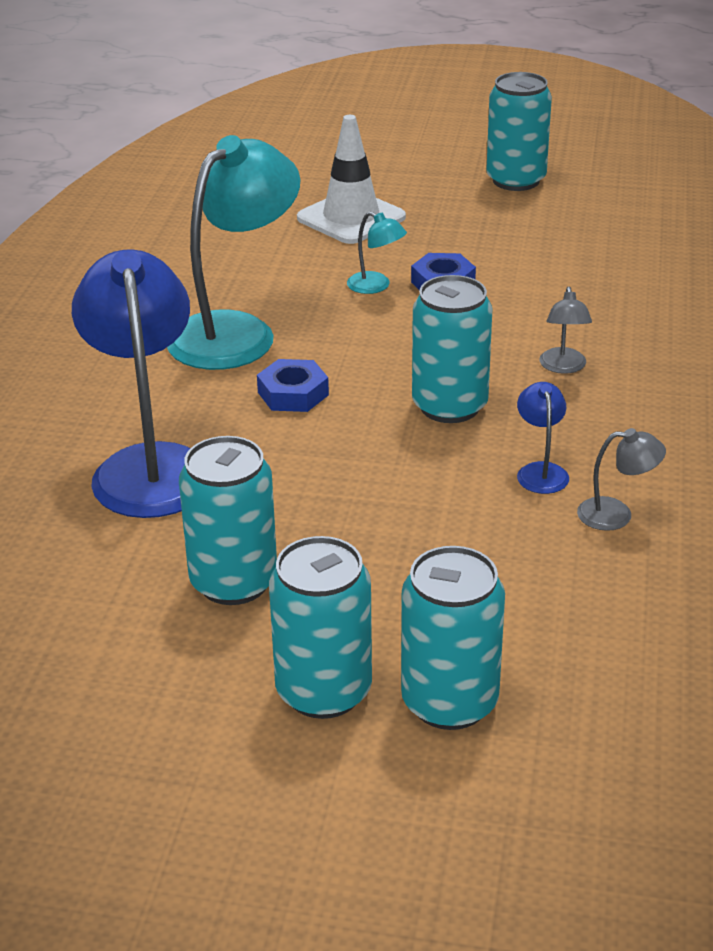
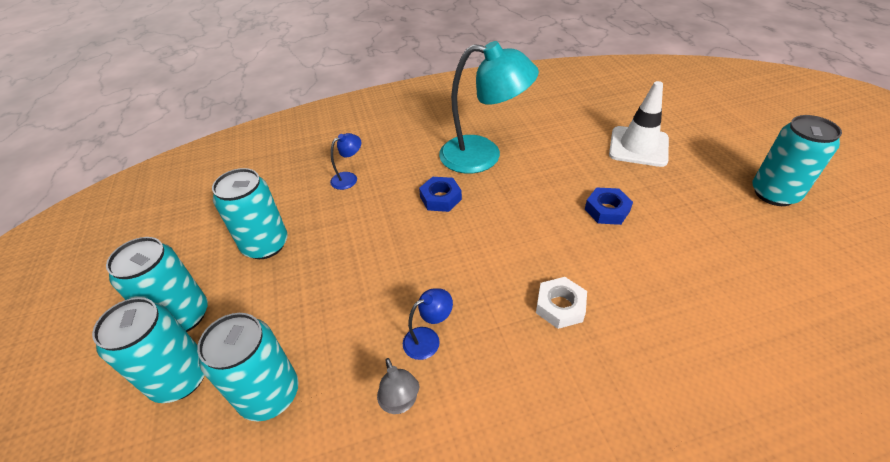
camera: 65 degrees right, 10 degrees up
(150, 465) = (349, 178): blue lamp -> blue lamp, size x0.42
(376, 286) = (575, 185): turquoise lamp -> none
(449, 406) = (472, 266): turquoise can -> turquoise can (270, 394)
(563, 367) = (560, 306): grey lamp -> white nut

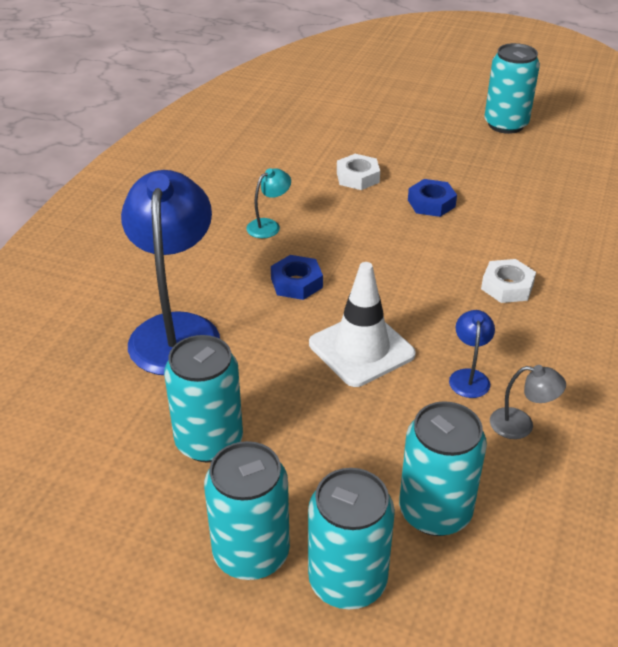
camera: 55 degrees left, 5 degrees down
(349, 178) = (176, 330): blue lamp -> blue lamp, size x2.36
(483, 156) = (269, 225): turquoise lamp -> turquoise lamp, size x0.42
(585, 161) = (358, 177): none -> white nut
(638, 146) = (376, 142): white traffic cone -> white traffic cone (361, 349)

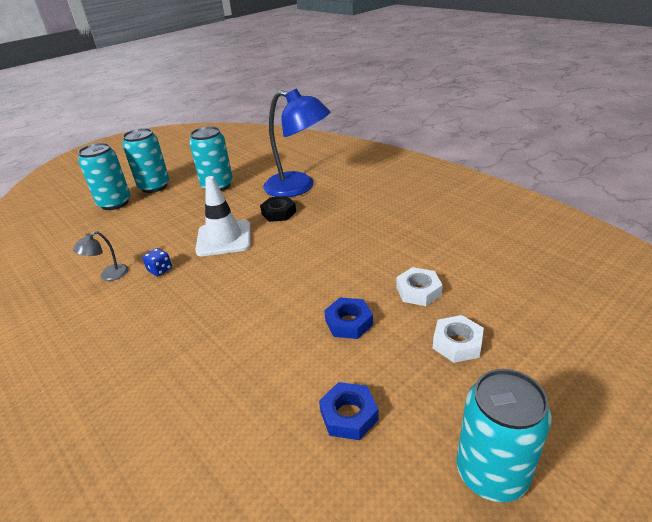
camera: 120 degrees right, 5 degrees down
(265, 321) = (278, 213): none -> black nut
(269, 225) = (374, 232): turquoise lamp -> none
(296, 283) = (303, 229): blue nut -> blue nut (349, 415)
(435, 512) = (108, 231): turquoise can -> none
(469, 377) = (160, 270): blue lamp -> blue dice
(507, 286) = (210, 322): white nut -> white nut (457, 343)

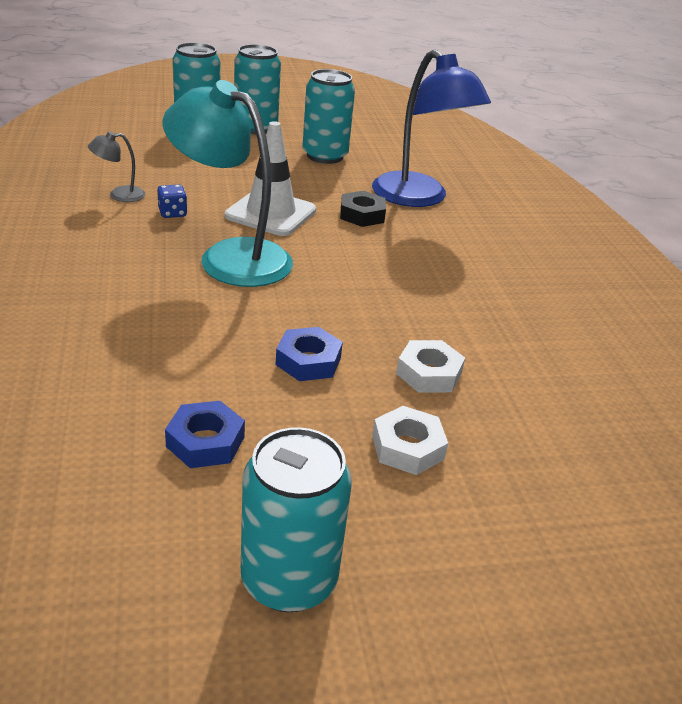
camera: 25 degrees right, 0 degrees up
(229, 280) = (230, 256): none -> turquoise lamp

